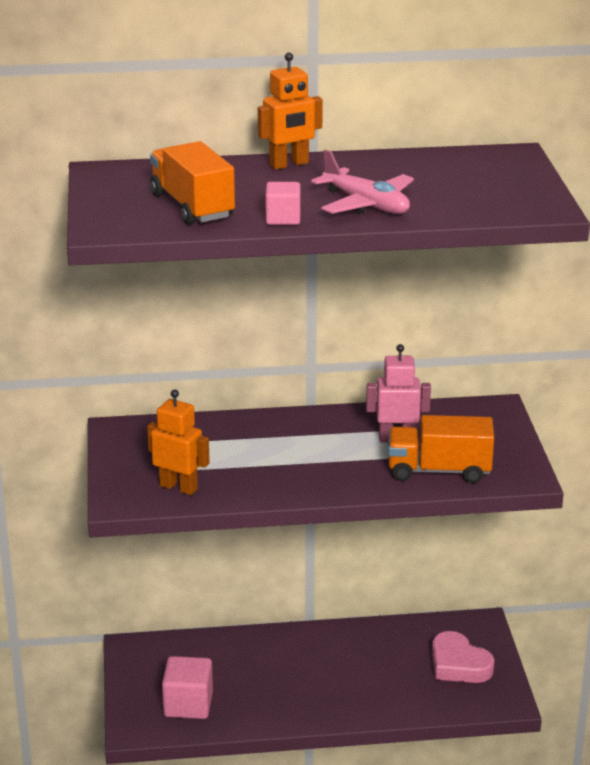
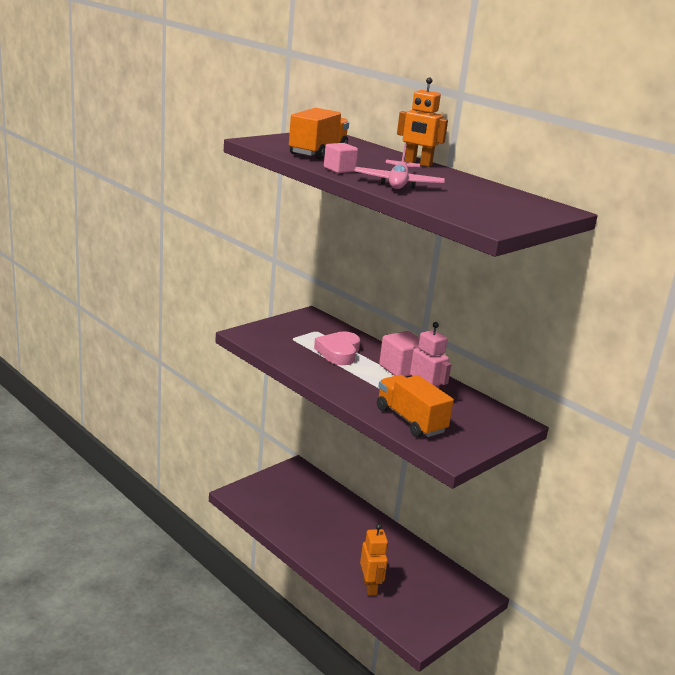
camera: 50 degrees right, 5 degrees down
(179, 487) = (278, 345): orange robot -> orange robot (370, 587)
(188, 704) = (273, 504): pink cube -> pink cube (401, 369)
(458, 664) = (428, 599): pink heart -> pink heart (339, 352)

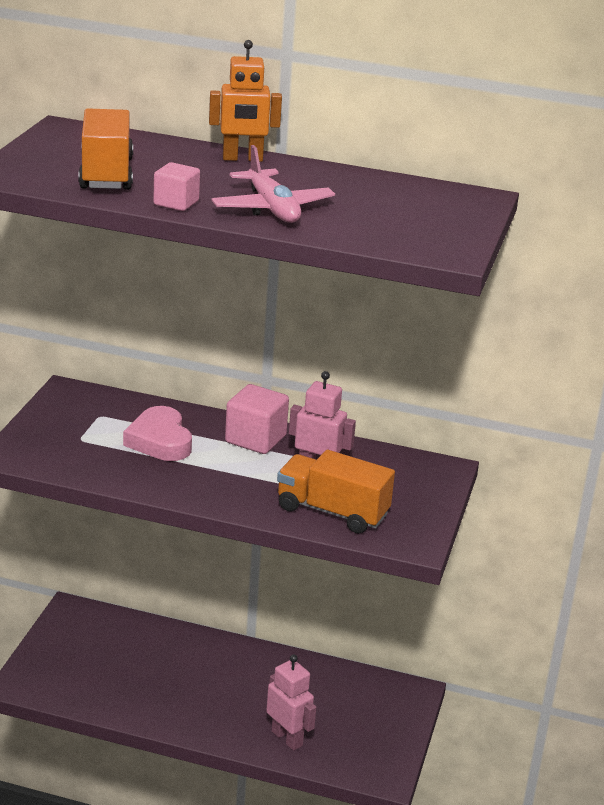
camera: 30 degrees left, 5 degrees up
(370, 587) = (287, 738): orange robot -> pink robot

